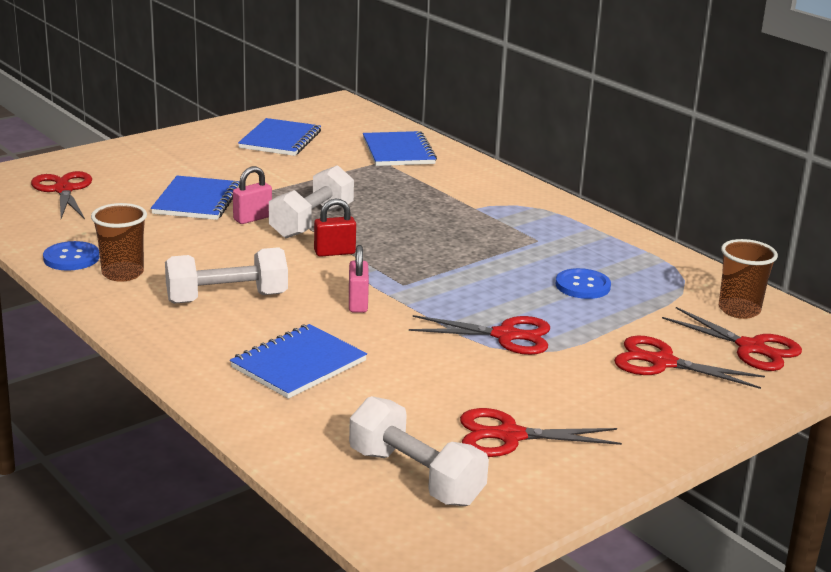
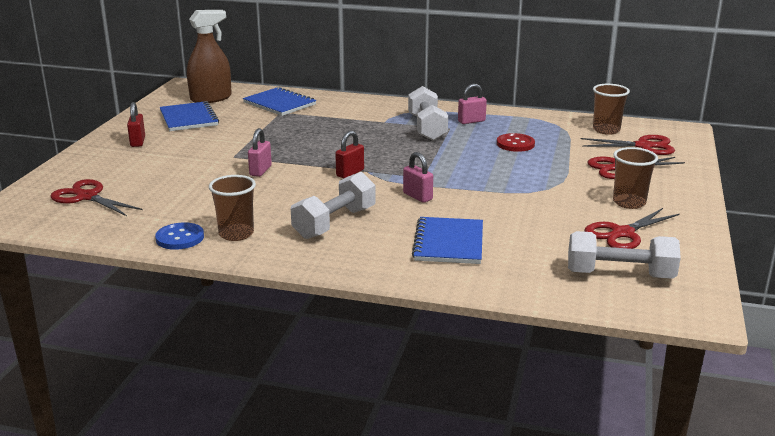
camera: 35 degrees left, 0 degrees up
(193, 150) = (137, 142): none -> red padlock
(197, 201) = (202, 172): blue notebook -> none
(312, 222) = (302, 160): white dumbbell -> white dumbbell (427, 128)
(339, 124) = (211, 98): none -> brown spray bottle
(505, 335) = (526, 184): red scissors -> none
(580, 241) = (471, 121): none -> pink padlock
(582, 286) = (515, 144): blue button -> red button
(590, 406) = (629, 202): none -> brown cup

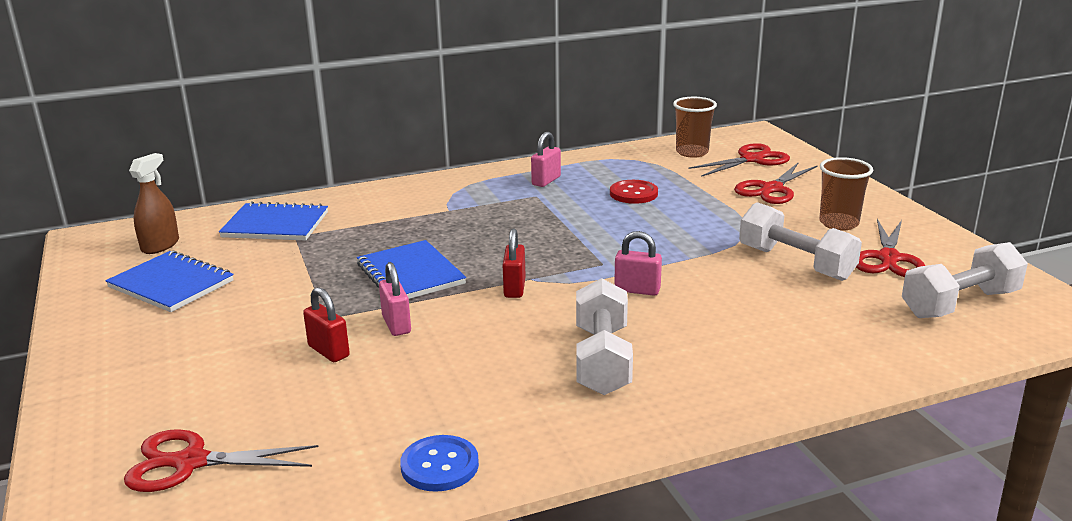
camera: 35 degrees left, 0 degrees up
(137, 142) = (141, 345): red padlock -> red padlock (328, 351)
(211, 98) = (160, 245): brown spray bottle -> brown spray bottle, size x0.66
(236, 234) = (507, 426): brown cup -> none
(427, 128) = (511, 203): white dumbbell -> white dumbbell (795, 263)
(448, 243) = (760, 334): blue notebook -> blue notebook (410, 274)

